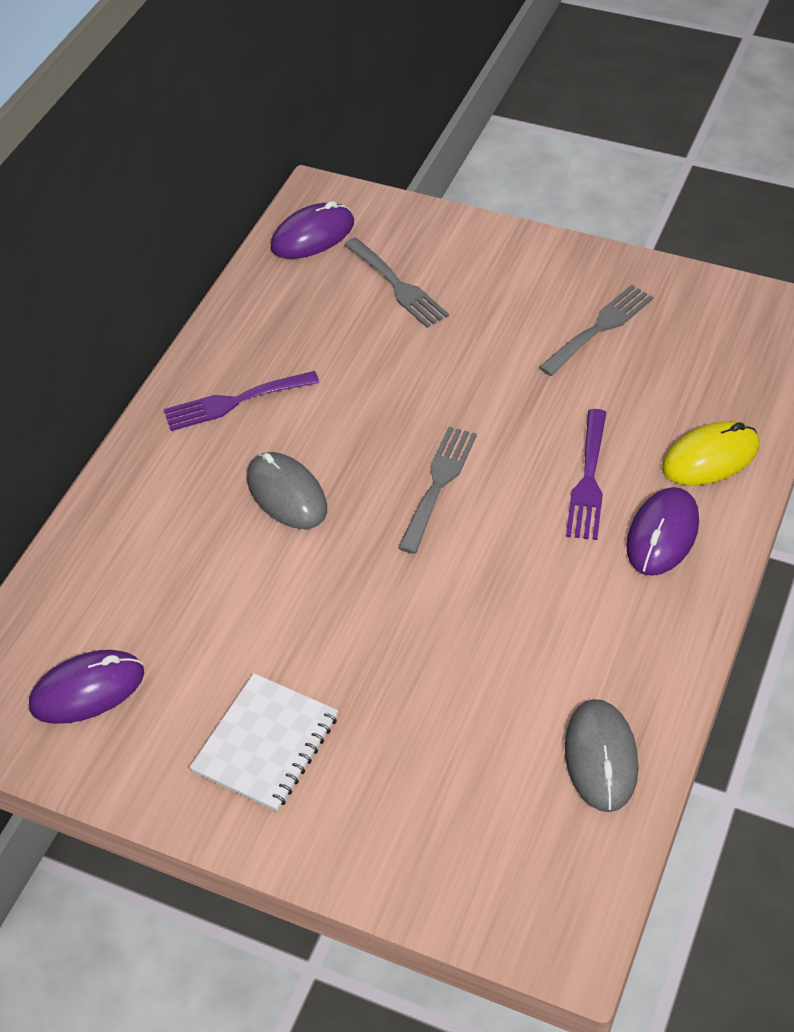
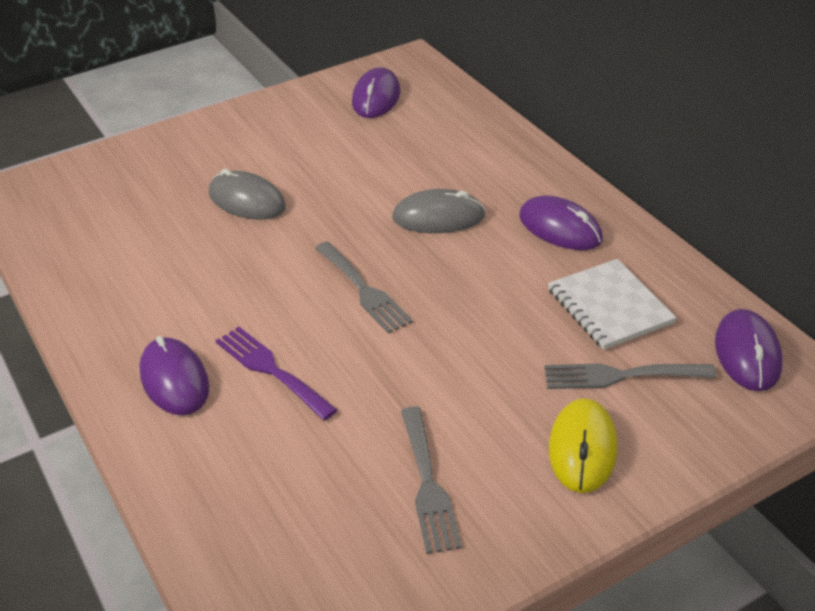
camera: 125 degrees right, 10 degrees down
(234, 402) = (560, 228): purple fork -> purple mouse
(266, 744) = (260, 140): white notebook -> white notebook (609, 306)
(601, 757) = (74, 253): grey mouse -> grey mouse (247, 201)
(710, 457) = (202, 459): yellow mouse -> yellow mouse (583, 449)

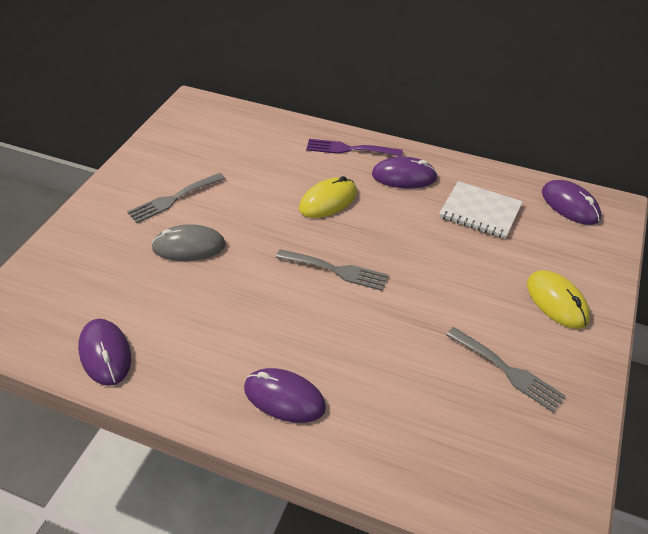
camera: 40 degrees left, 5 degrees up
(271, 370) = (339, 354): purple fork -> purple fork (349, 149)
(376, 97) = (198, 137): purple mouse -> purple mouse (105, 354)
(438, 217) = (328, 201): grey mouse -> yellow mouse
(620, 376) = (528, 249): grey fork -> grey fork (173, 199)

